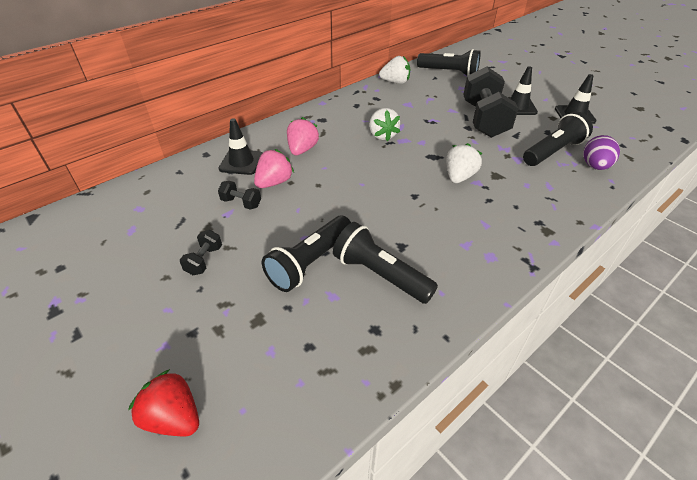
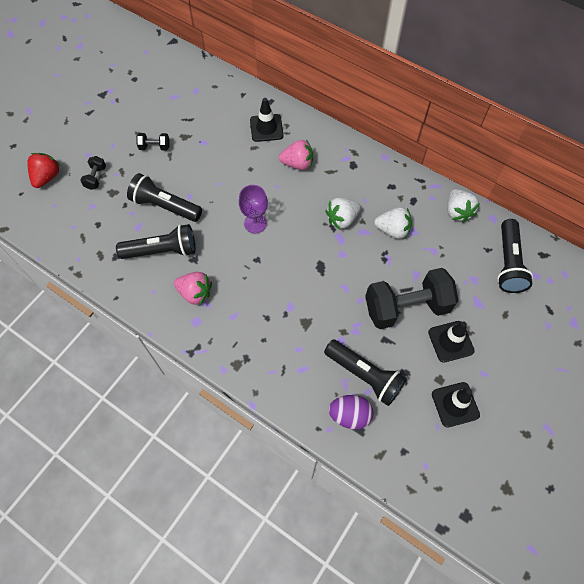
camera: 75 degrees right, 20 degrees up
(241, 203) = (216, 146): black dumbbell -> black dumbbell (96, 178)
(274, 182) = (246, 158): pink strawberry -> pink strawberry (195, 293)
(367, 189) = (255, 223): none -> purple goblet
(380, 275) = (162, 250): black flashlight -> black flashlight turned 60 degrees clockwise
(459, 177) = (294, 291): white strawberry -> white strawberry (392, 230)

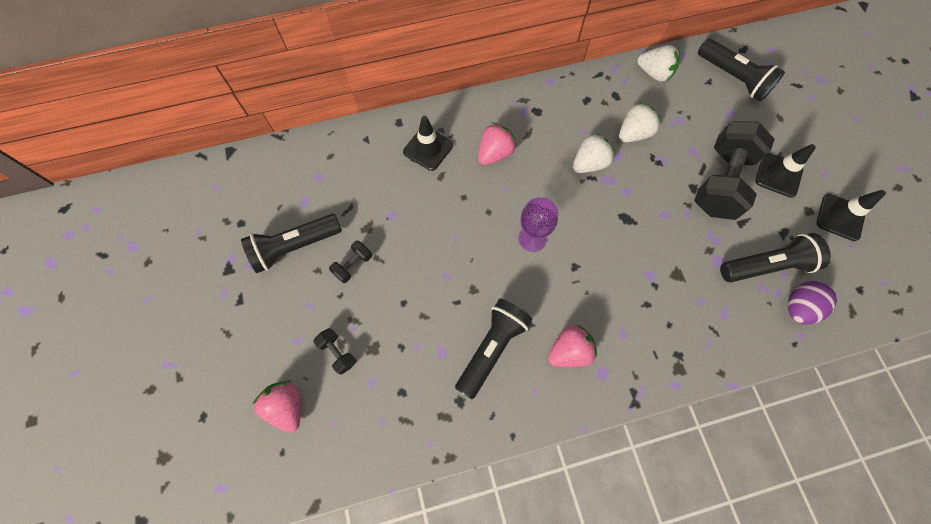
camera: 50 degrees left, 5 degrees up
(47, 177) = (287, 406): red strawberry -> pink strawberry
(165, 206) = (438, 307): black flashlight -> black flashlight (294, 247)
(342, 219) = (589, 163): white strawberry -> white strawberry turned 135 degrees counterclockwise

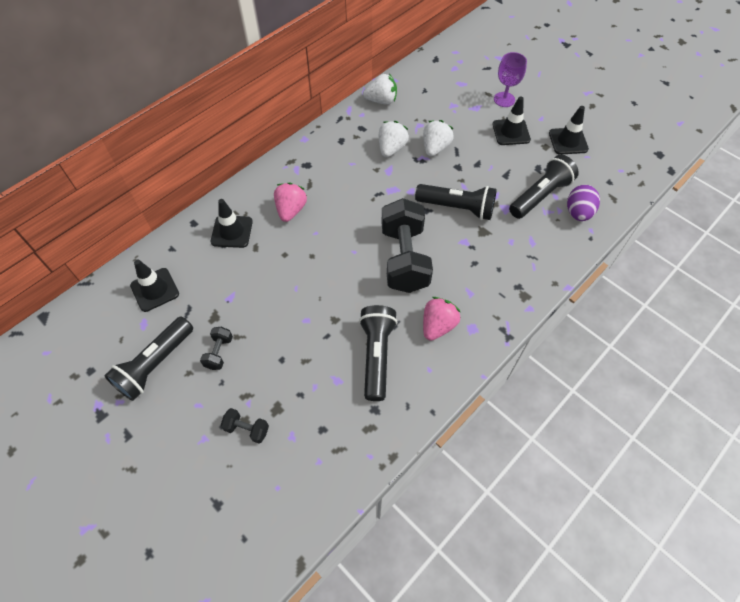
camera: 30 degrees left, 10 degrees down
(287, 406) = (226, 498): pink strawberry -> none
(331, 173) = (155, 290): none -> black traffic cone
(532, 238) = (359, 258): purple goblet -> purple goblet (504, 99)
(589, 163) = (371, 184): white strawberry -> white strawberry (435, 148)
(721, 182) = (475, 154): black dumbbell -> black dumbbell (404, 259)
(733, 78) = (440, 81): black flashlight -> black flashlight (457, 208)

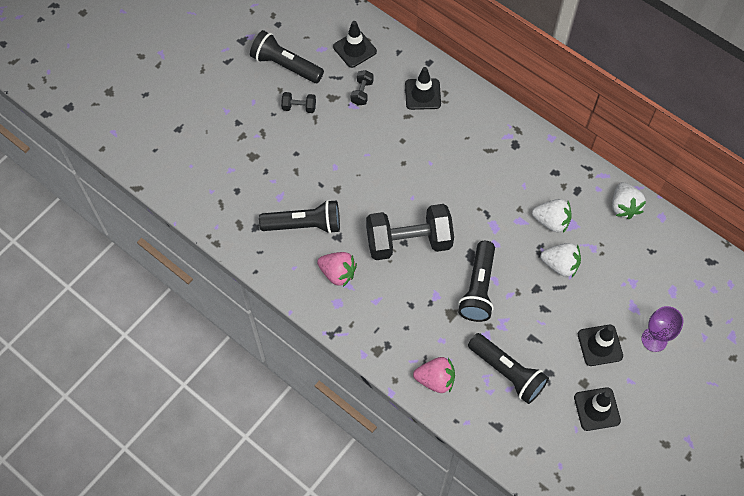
camera: 85 degrees right, 5 degrees up
(247, 429) = (235, 138): black dumbbell -> black dumbbell (362, 92)
(291, 210) = (454, 138): pink strawberry -> pink strawberry (435, 379)
(578, 213) = (488, 410): purple egg -> none

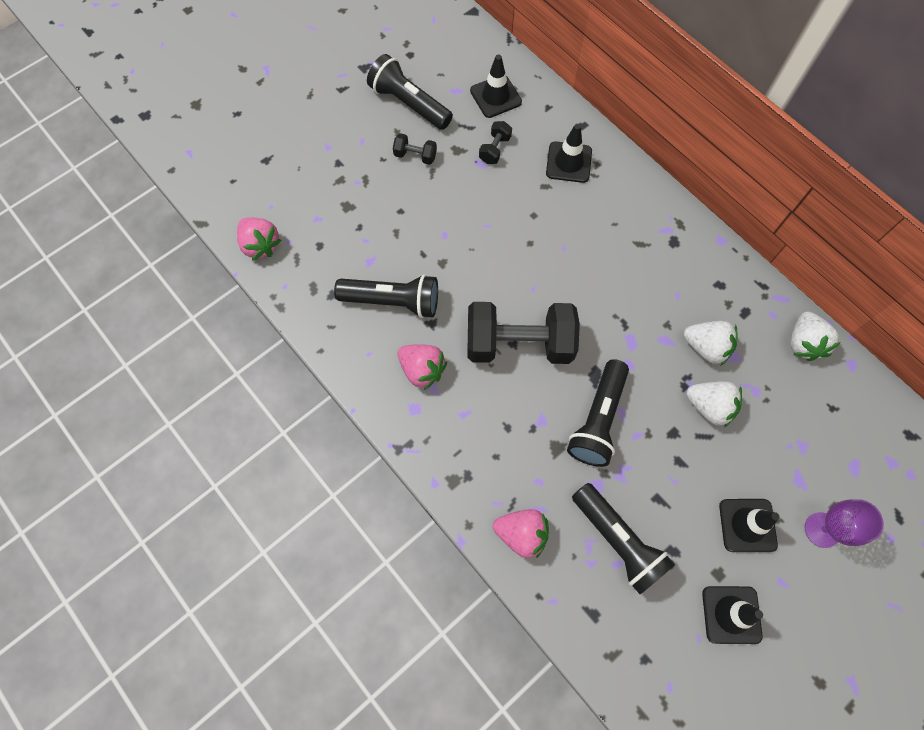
camera: 10 degrees right, 5 degrees up
(189, 197) = (260, 245): none -> pink strawberry

